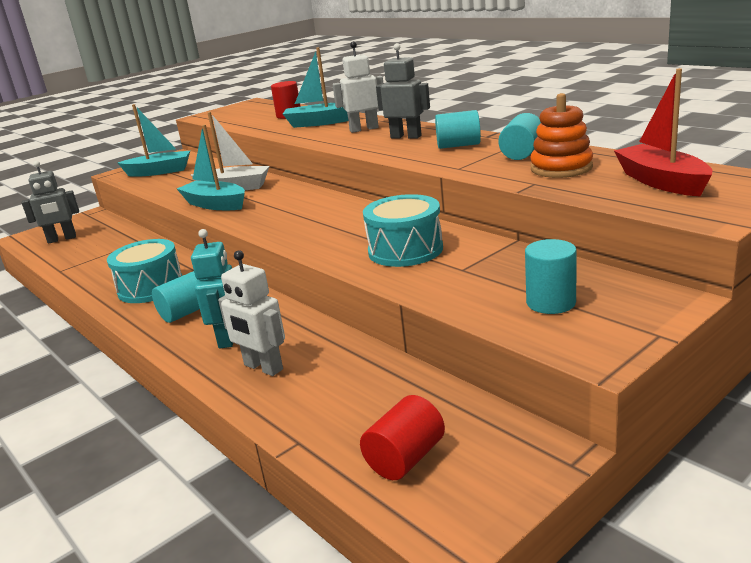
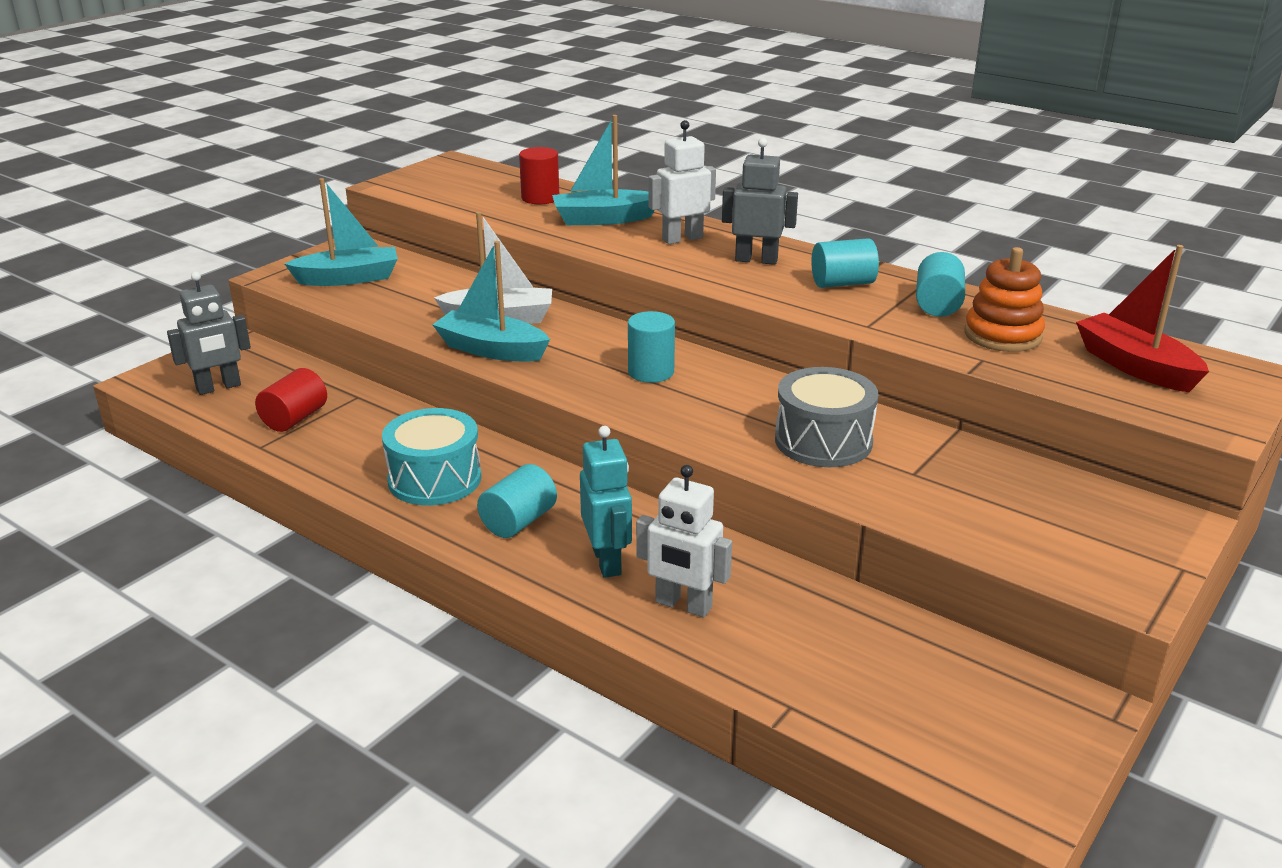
camera: 15 degrees left, 5 degrees up
(405, 250) = (823, 441): turquoise drum -> grey drum
(405, 458) = (929, 721): red cylinder -> red cylinder (295, 419)
(551, 302) = (1045, 524): turquoise cylinder -> turquoise cylinder (651, 372)

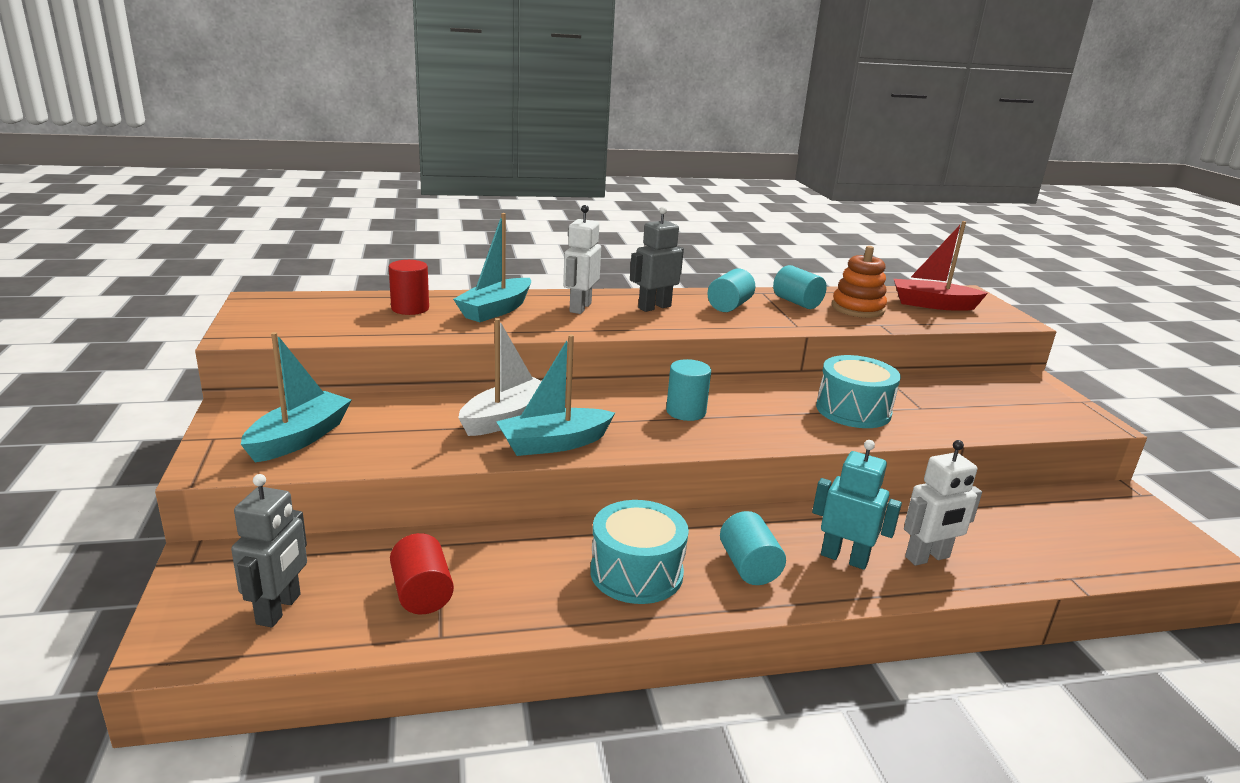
camera: 50 degrees left, 5 degrees down
(823, 441) = (853, 410): grey drum -> turquoise drum

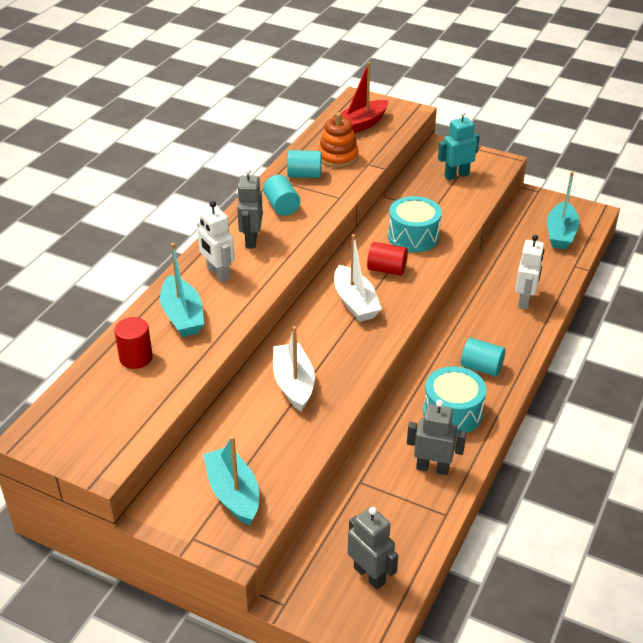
camera: 50 degrees left, 15 degrees up
(422, 593) = (403, 508): red cylinder -> red cylinder (386, 269)
(517, 592) = (432, 468): none -> grey robot
(554, 443) = (344, 378): turquoise boat -> turquoise boat (560, 234)
(686, 412) = (355, 302): turquoise cylinder -> white boat
(844, 558) = (502, 329): turquoise robot -> turquoise robot (456, 175)

